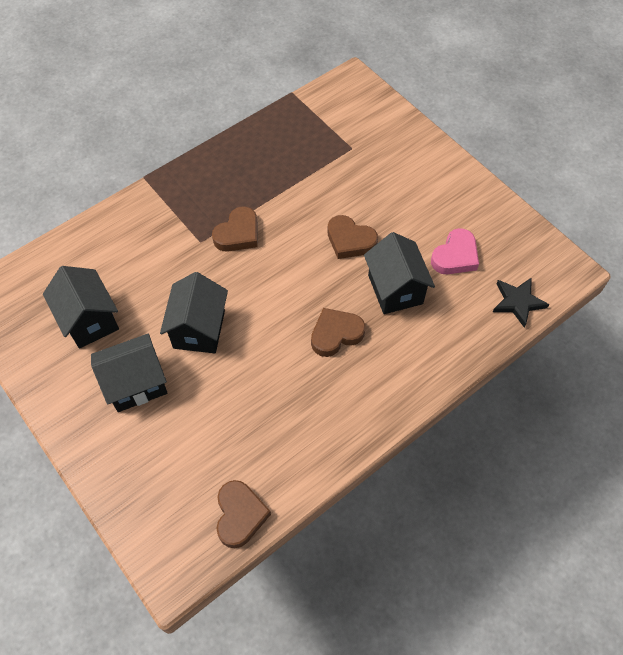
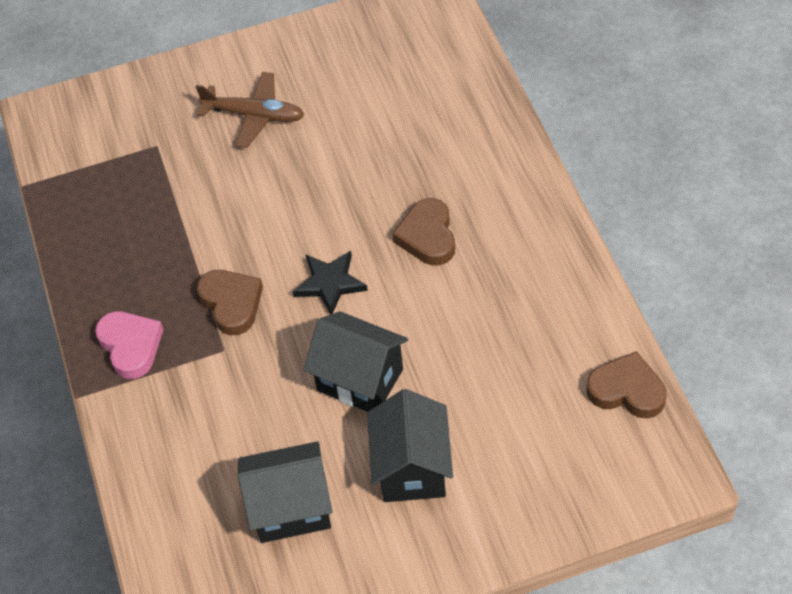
camera: 65 degrees left, 5 degrees down
(350, 240) = (300, 186): brown heart -> none
(395, 289) = (391, 161): black house -> none
(401, 193) = (254, 115): none -> brown plane
(455, 256) = (371, 91): pink heart -> pink heart (131, 346)
(518, 302) = (457, 55): black star -> black star (330, 283)

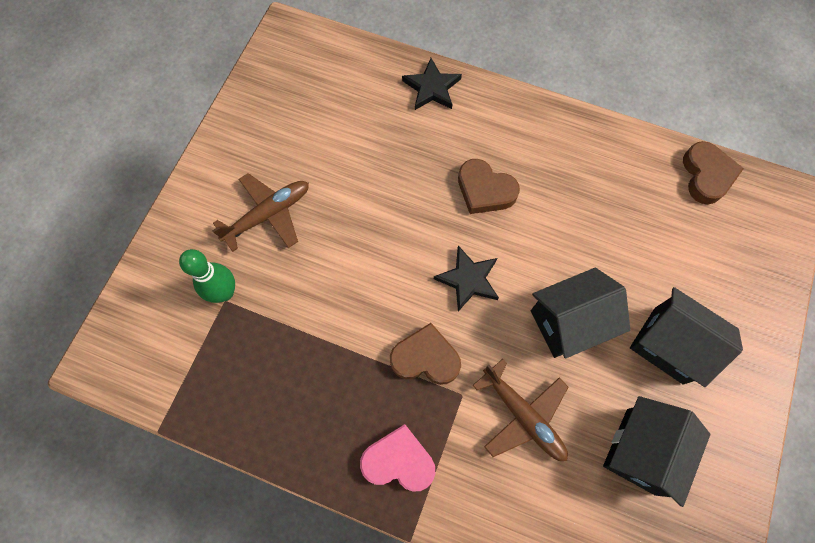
camera: 55 degrees left, 15 degrees up
(163, 140) = (224, 292): none -> green bowling pin
(245, 402) = (523, 415): none -> brown plane
(490, 129) = (432, 88): none -> black star
(627, 390) = (706, 175): brown heart -> brown heart turned 120 degrees clockwise

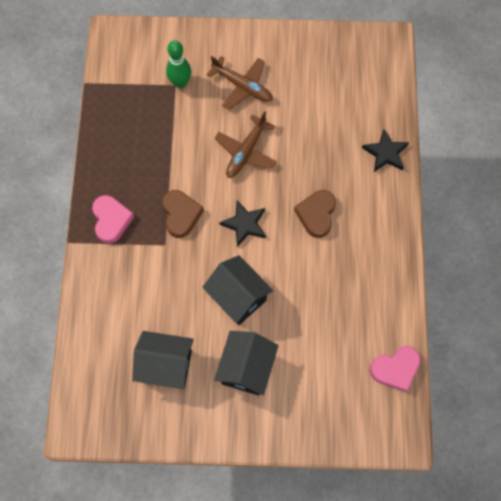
camera: 70 degrees right, 0 degrees up
(523, 415) = (164, 285): brown plane -> brown plane (246, 151)
(706, 175) = (395, 369): brown heart -> pink heart

